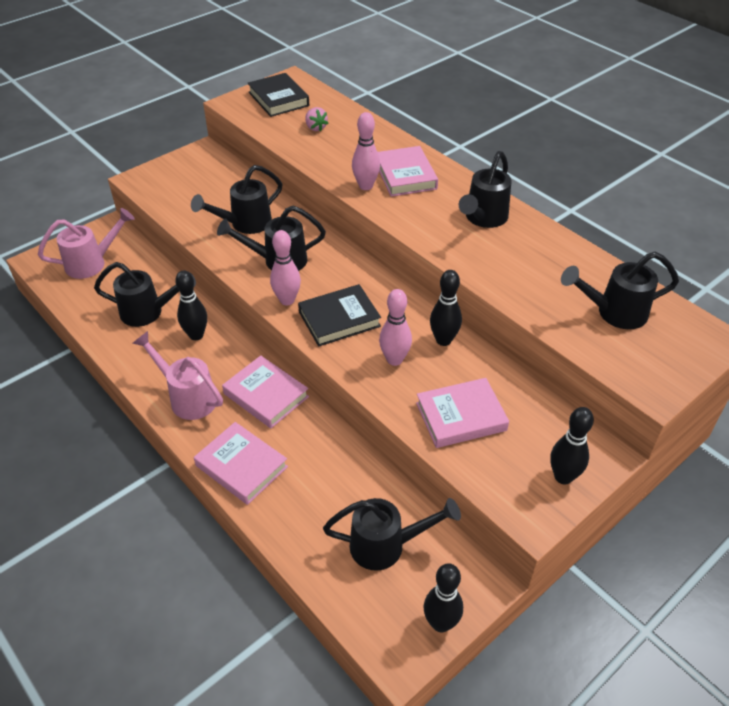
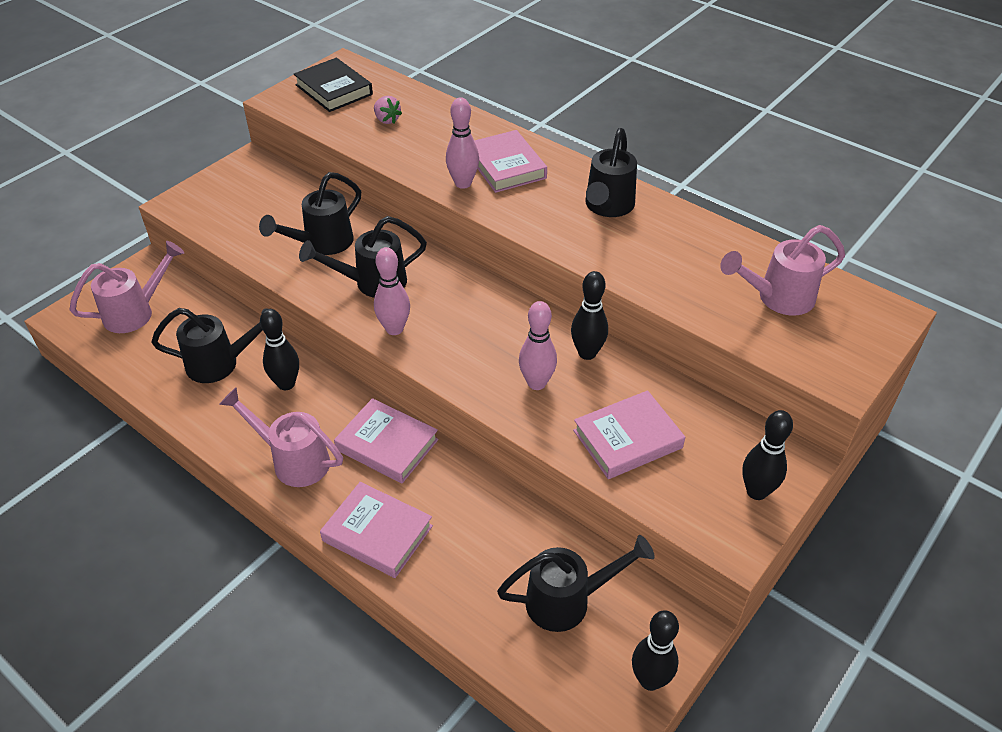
camera: 10 degrees left, 0 degrees up
(339, 319) = (461, 344): black book -> none
(613, 313) = (777, 298): black watering can -> pink watering can

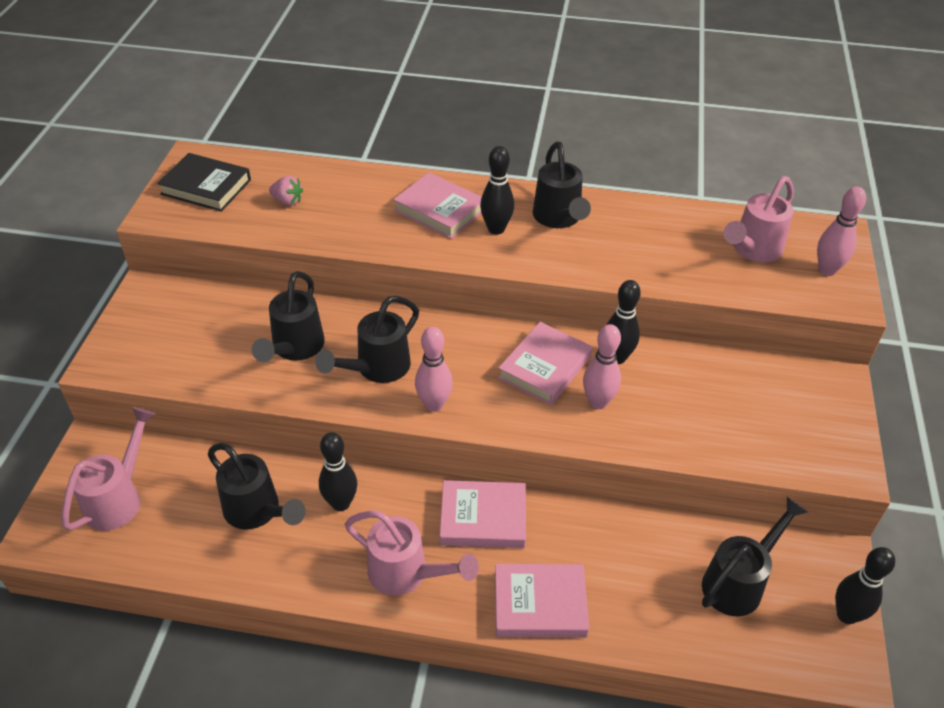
camera: 30 degrees left, 0 degrees up
(221, 364) = (258, 512): black watering can -> black watering can turned 75 degrees clockwise
(292, 460) = (407, 574): pink watering can -> pink watering can turned 150 degrees counterclockwise
(463, 183) = (414, 240): pink bowling pin -> pink bowling pin (827, 270)
(627, 439) = (707, 419): pink book -> pink book (544, 367)
(756, 491) = (833, 419): black bowling pin -> black bowling pin (496, 229)

